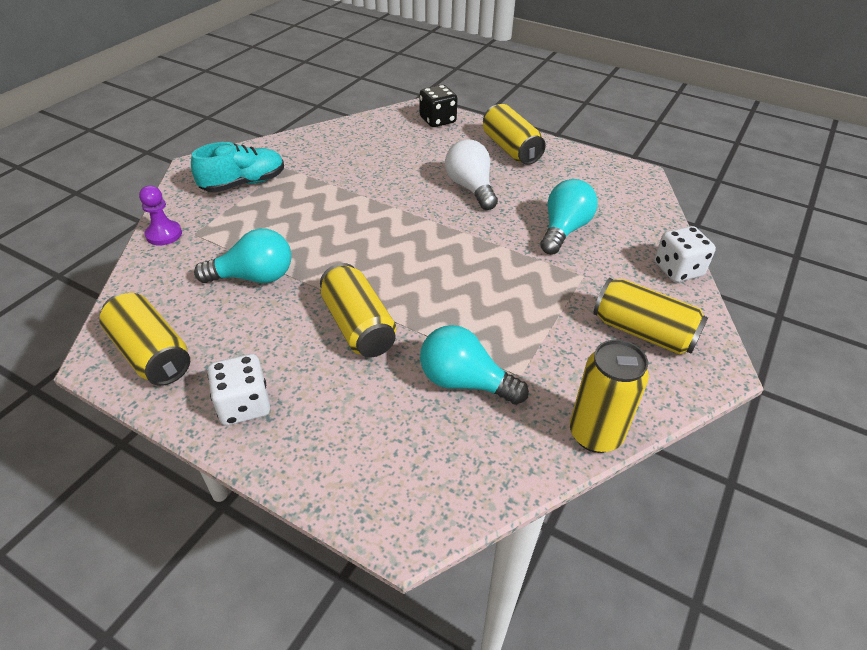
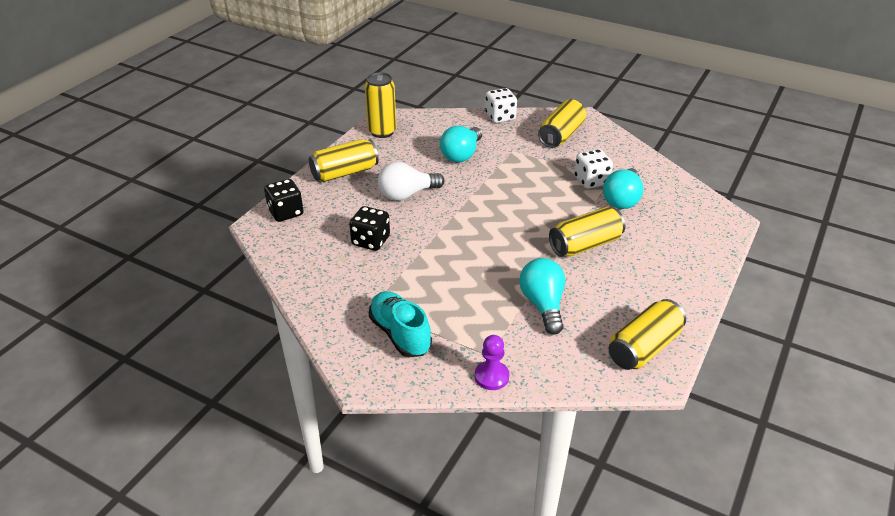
camera: 90 degrees left, 5 degrees down
(244, 405) = (674, 290): white dice -> white dice (591, 181)
(387, 166) = (371, 241): none -> black dice
(564, 230) = (461, 155): turquoise light bulb -> turquoise light bulb turned 90 degrees counterclockwise
(595, 434) = (644, 158): yellow can -> yellow can (382, 132)

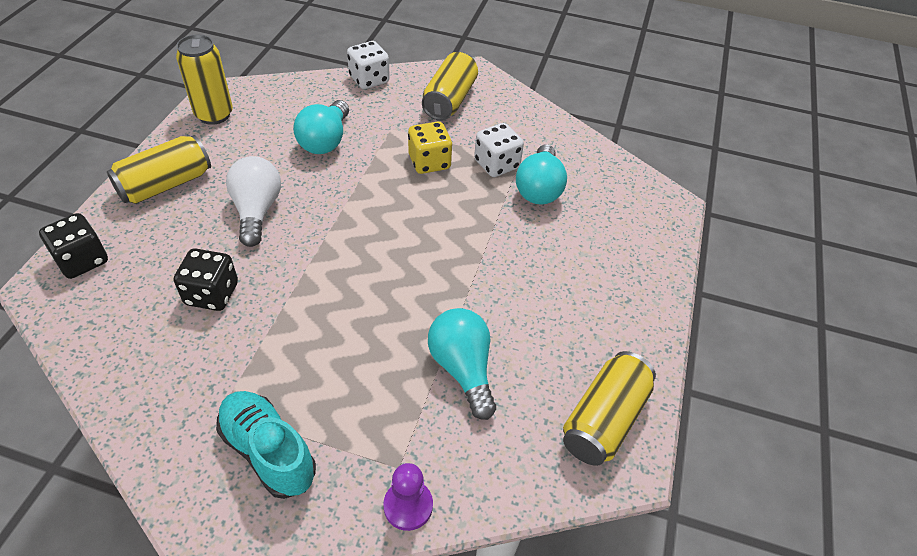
camera: 15 degrees left, 10 degrees up
(407, 194) = (257, 211): white light bulb -> white light bulb turned 120 degrees clockwise
(538, 175) = (429, 162): none -> yellow dice
(585, 245) = (504, 264): yellow can -> none

